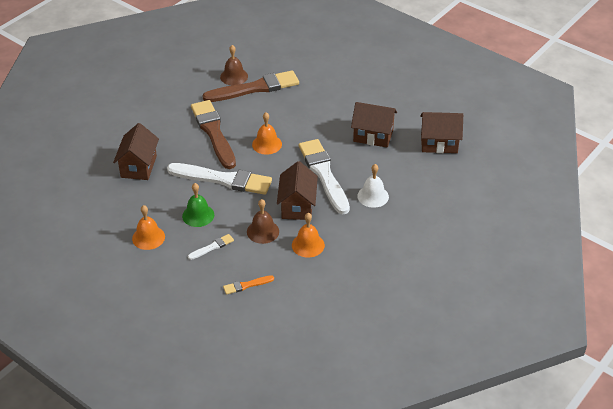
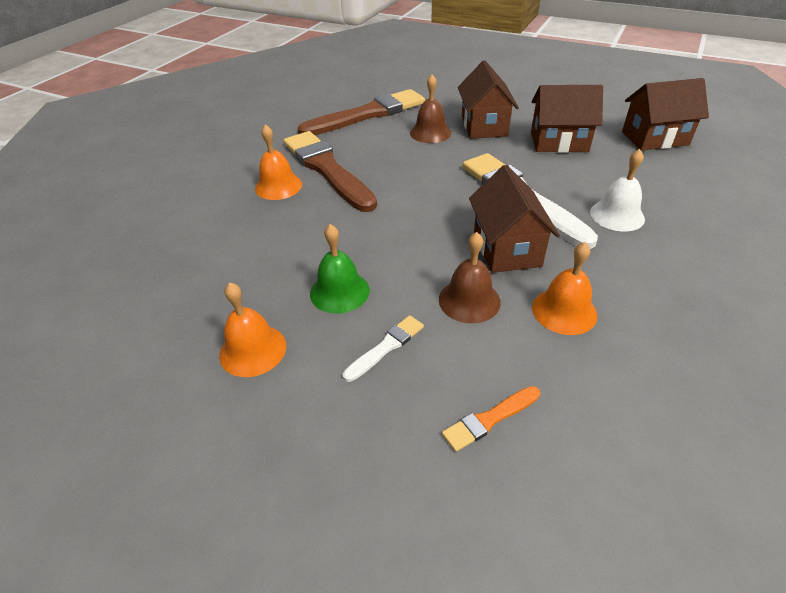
camera: 10 degrees left, 0 degrees up
(139, 166) = (216, 230): brown house -> brown house (484, 126)
(223, 179) = (364, 228): white brush -> none
(234, 76) = (334, 107): brown bell -> brown bell (430, 133)
(267, 144) = (413, 172): orange bell -> orange bell (278, 186)

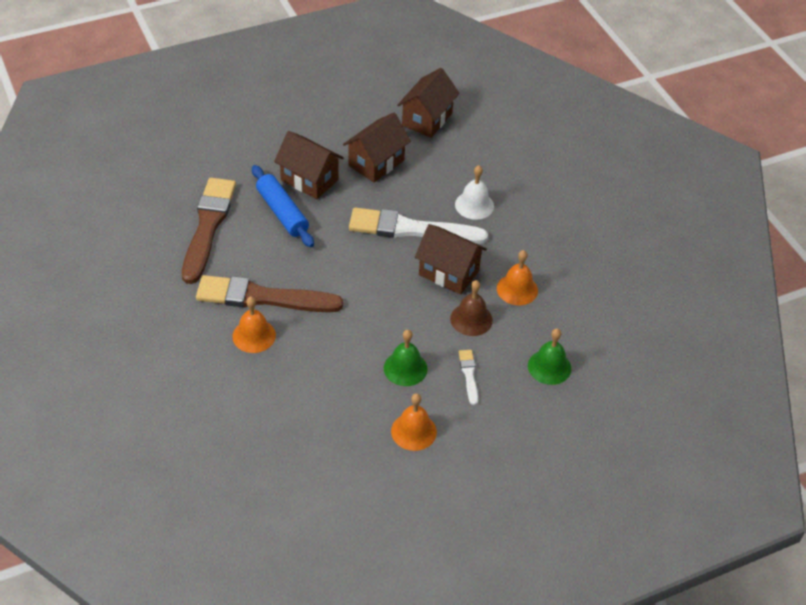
camera: 55 degrees left, 5 degrees up
(430, 133) = (282, 212): brown bell -> blue rolling pin
(490, 419) = (549, 367): orange brush -> green bell

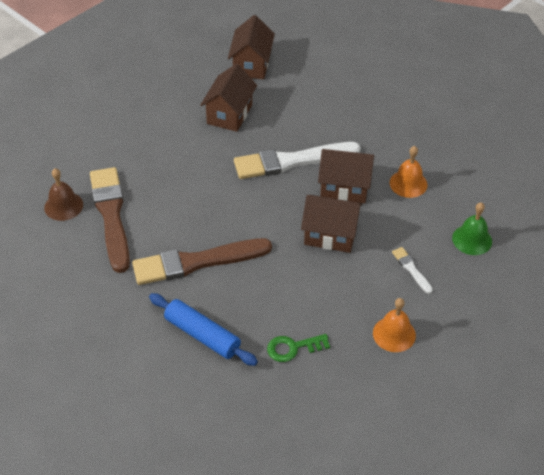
camera: 20 degrees left, 0 degrees up
(254, 335) = (208, 299): orange bell -> none
(282, 212) = (171, 182): blue rolling pin -> blue rolling pin (202, 335)
(308, 409) = (293, 348): none -> green key
(309, 180) = (179, 146): brown house -> brown house (330, 235)
(405, 368) = (355, 282): green bell -> none
(471, 319) = (386, 221): brown bell -> brown bell (63, 206)
(474, 205) = (332, 124): white bell -> none

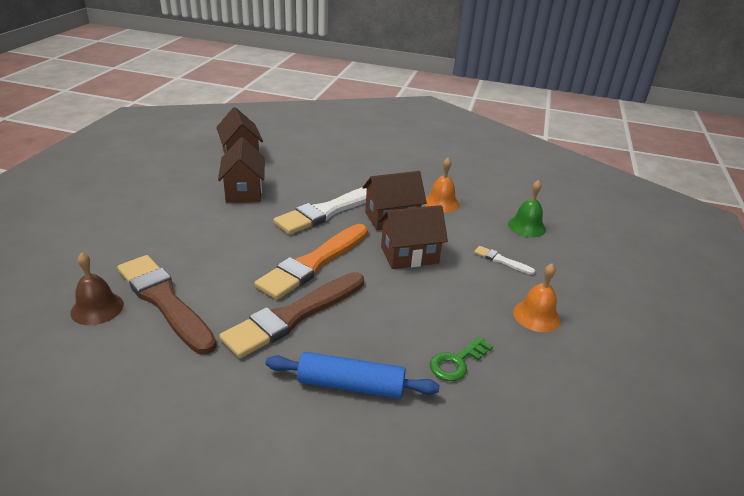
camera: 30 degrees left, 15 degrees down
(243, 216) = (314, 263): none -> orange brush

